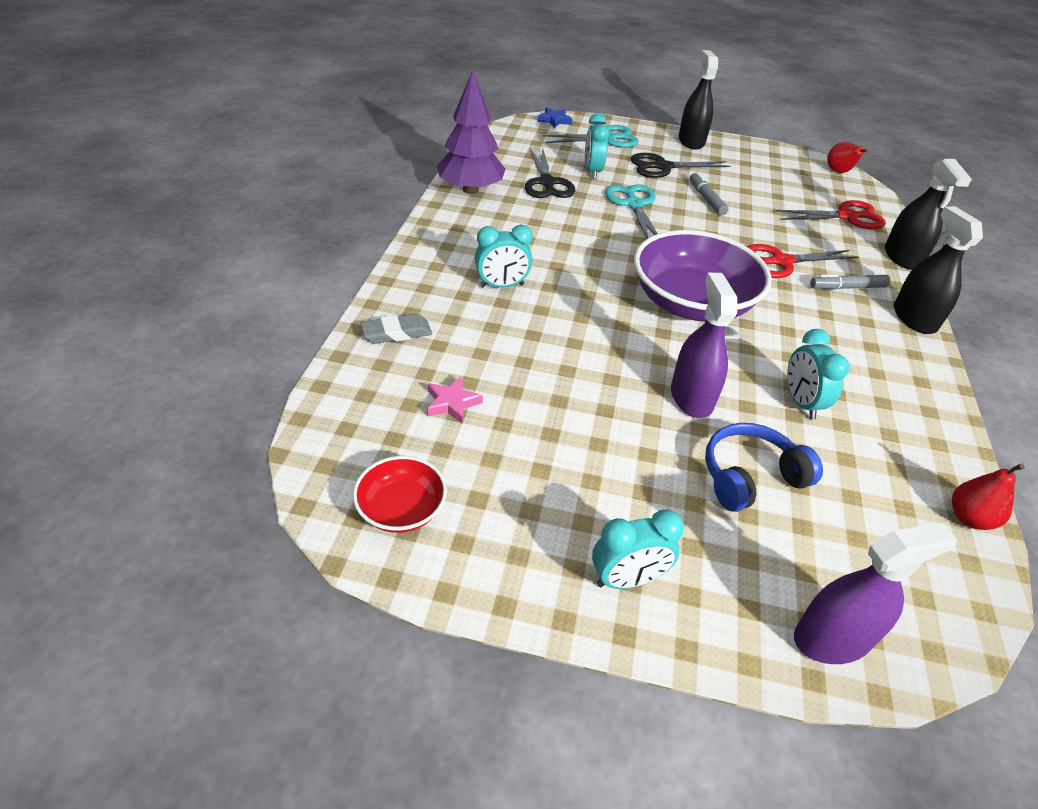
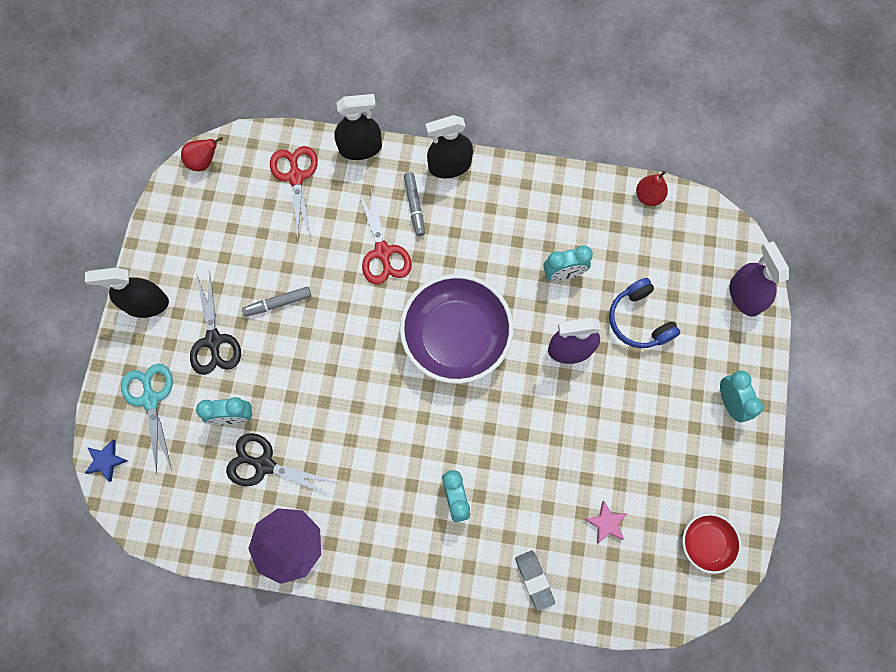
camera: 90 degrees left, 30 degrees up
(547, 183) = (264, 465): black scissors -> black scissors turned 150 degrees counterclockwise
(634, 204) = (298, 376): turquoise scissors -> none

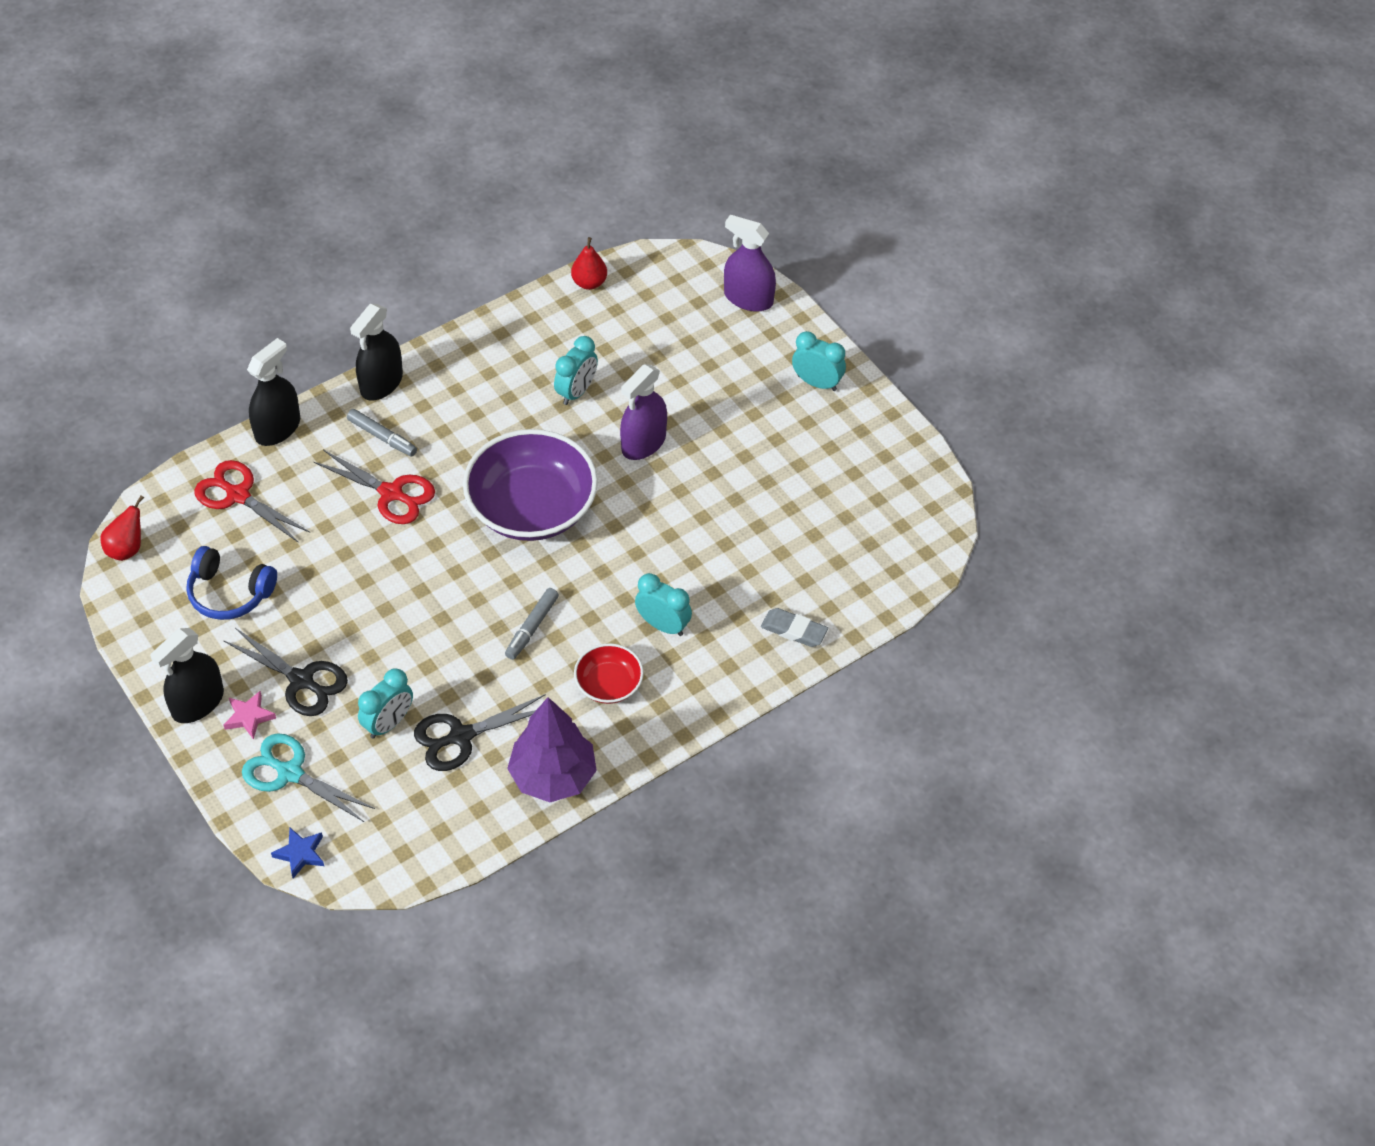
camera: 45 degrees left, 20 degrees down
(278, 303) = (333, 605): grey marker -> grey marker (532, 627)
(606, 523) = (809, 544): pink star -> pink star (249, 717)
(639, 320) = (679, 379): blue headphones -> blue headphones (230, 593)
(706, 543) = (903, 495): red bowl -> red bowl (608, 684)

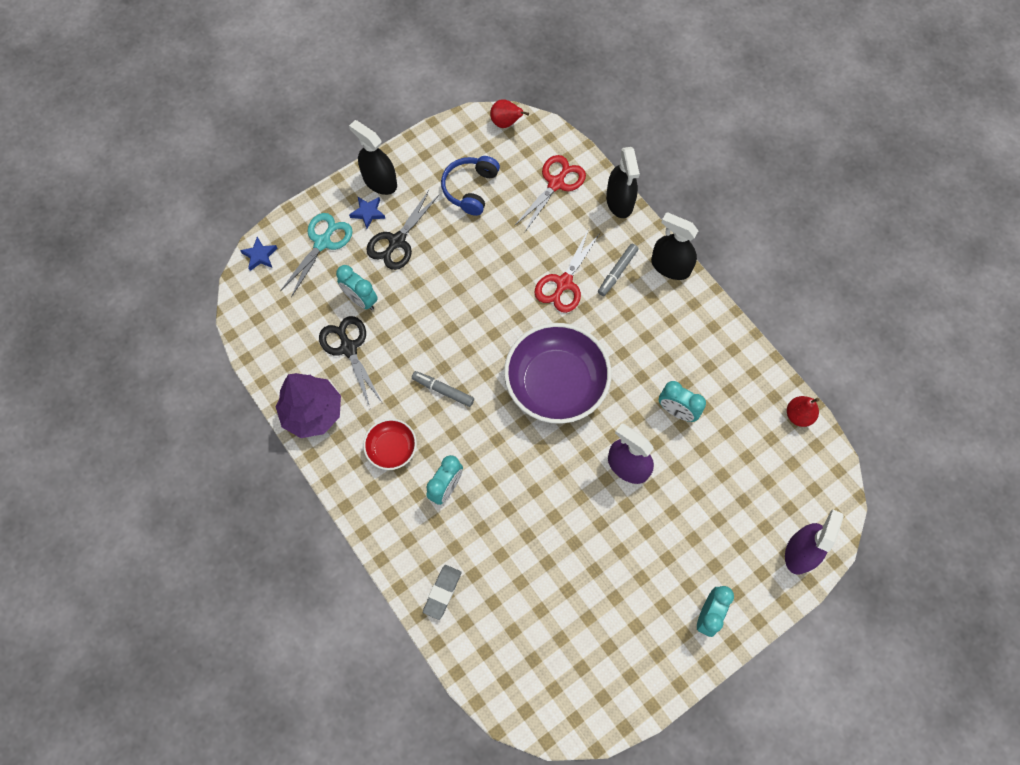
camera: 90 degrees right, 15 degrees up
(249, 717) = (368, 213): pink star -> blue star
(277, 428) = (619, 201): black spray bottle -> black spray bottle turned 45 degrees clockwise

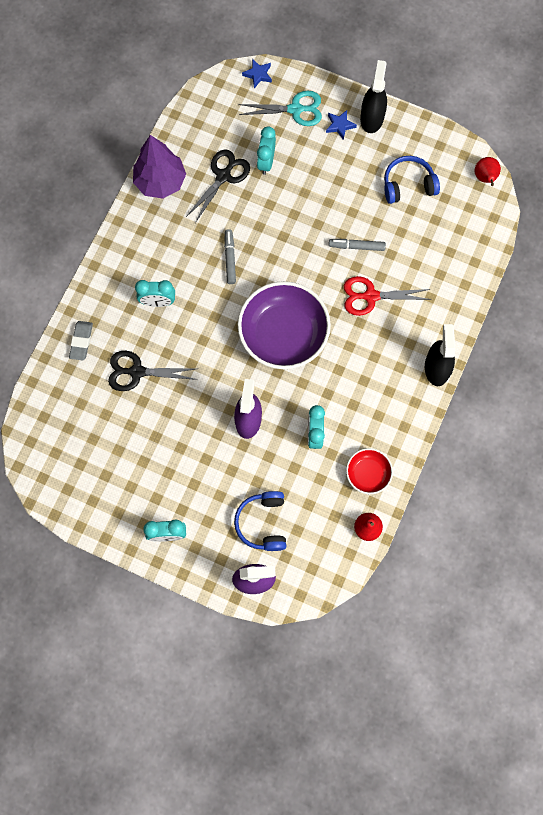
camera: 60 degrees right, 5 degrees up
(392, 448) = (165, 249): red bowl -> red bowl (368, 474)
(397, 241) = (329, 159): black scissors -> black scissors (137, 372)
(442, 592) = (81, 341): grey eraser -> grey eraser turned 75 degrees counterclockwise
(556, 183) = (455, 244): red scissors -> none
(617, 272) = (406, 330): grey marker -> grey marker (356, 246)
(619, 201) = (470, 300): black spray bottle -> none
(744, 511) = (263, 523): none -> blue headphones

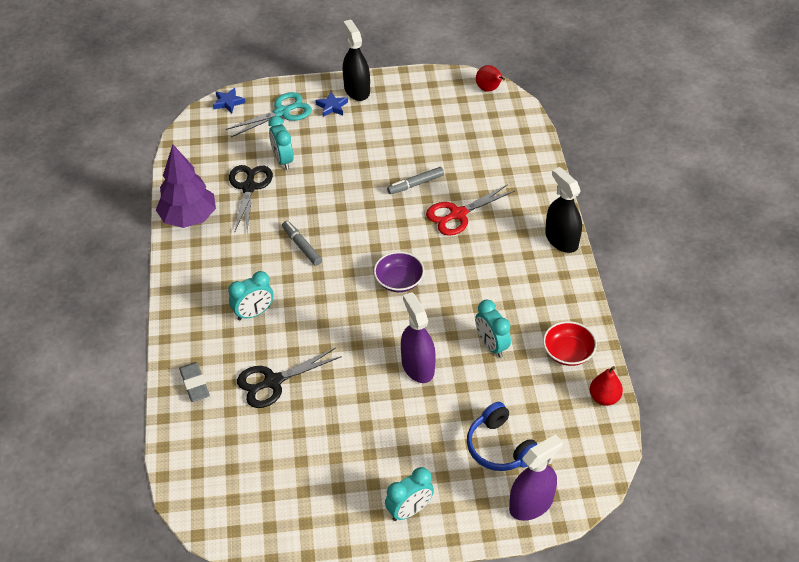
camera: 30 degrees left, 25 degrees down
(283, 334) = (399, 281): purple bowl -> purple bowl, size x0.49
(408, 185) = (426, 121): blue headphones -> none

